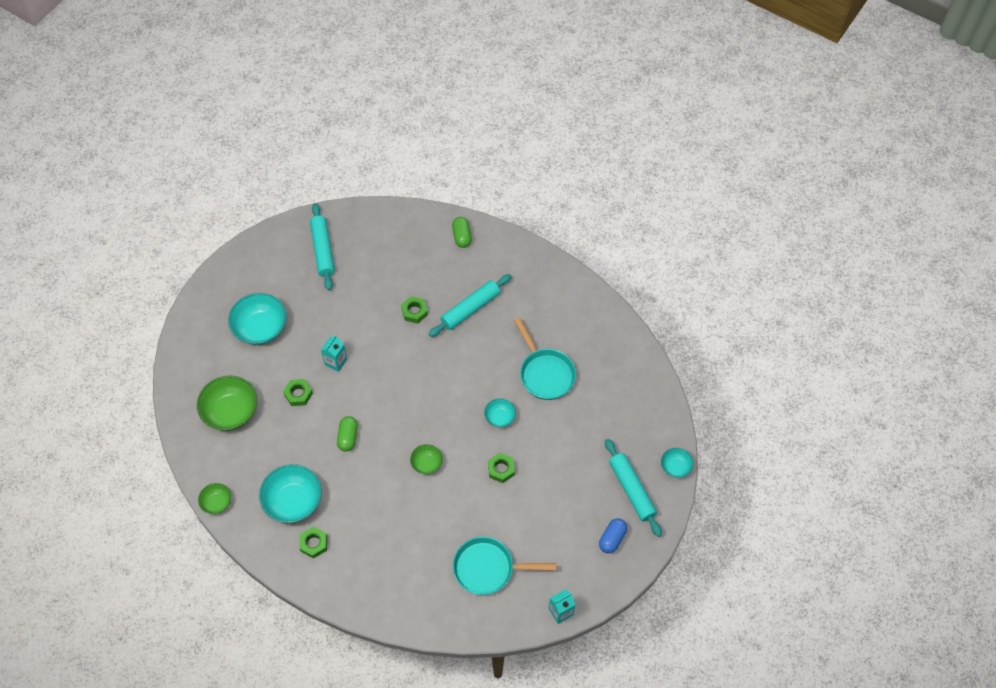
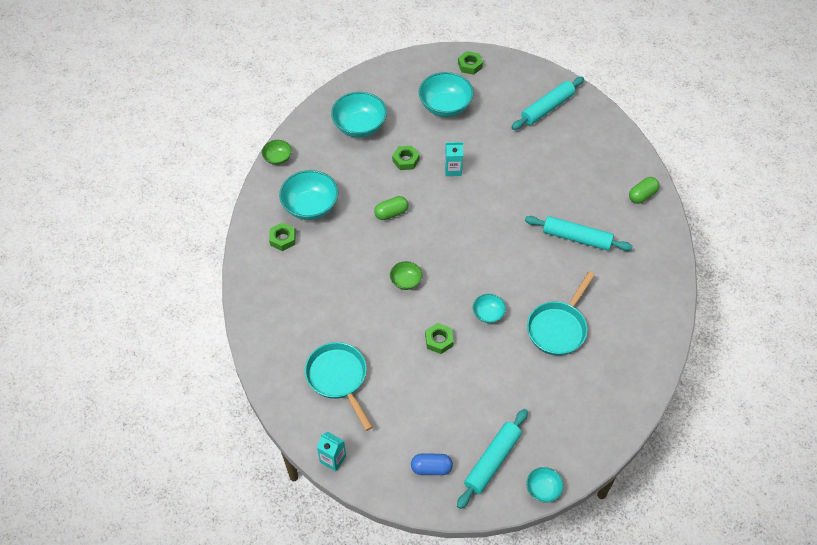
camera: 60 degrees right, 5 degrees down
(231, 412) = (359, 126): green bowl -> turquoise bowl
(414, 312) = (541, 199): green nut -> green nut (470, 65)

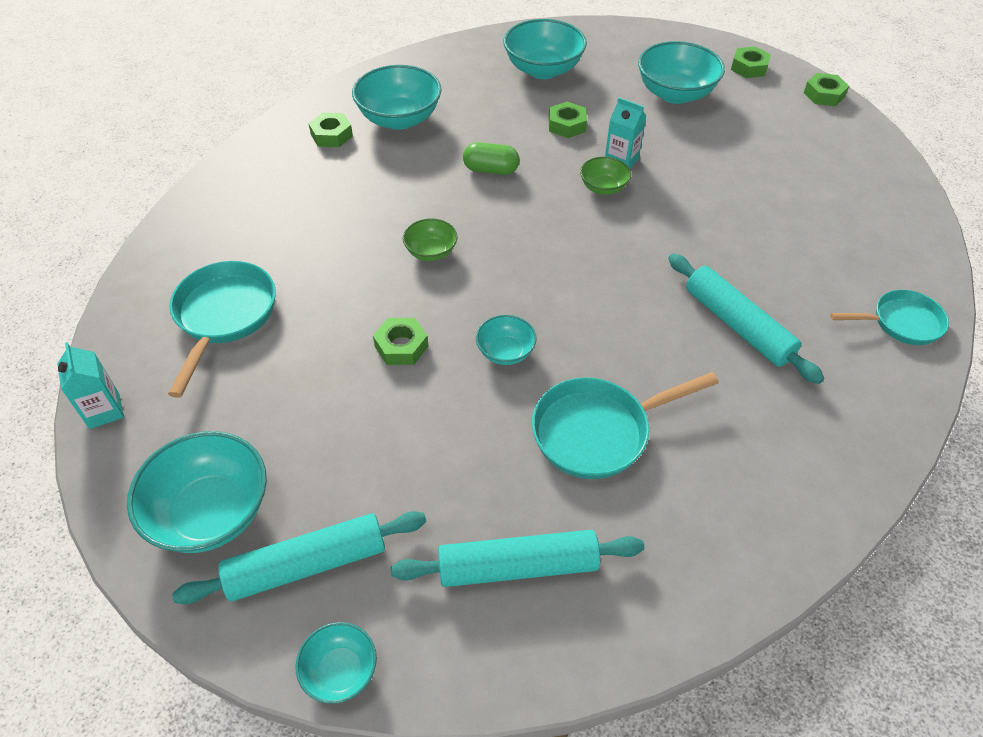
camera: 35 degrees right, 5 degrees down
(277, 158) = (414, 60): green bowl -> green bowl (603, 188)
(431, 468) = (211, 512): blue capsule -> turquoise bowl
(521, 66) = (824, 95): none -> green nut
(547, 108) = (825, 152): turquoise rolling pin -> turquoise rolling pin (518, 566)
(642, 195) = (901, 323): green capsule -> turquoise pan

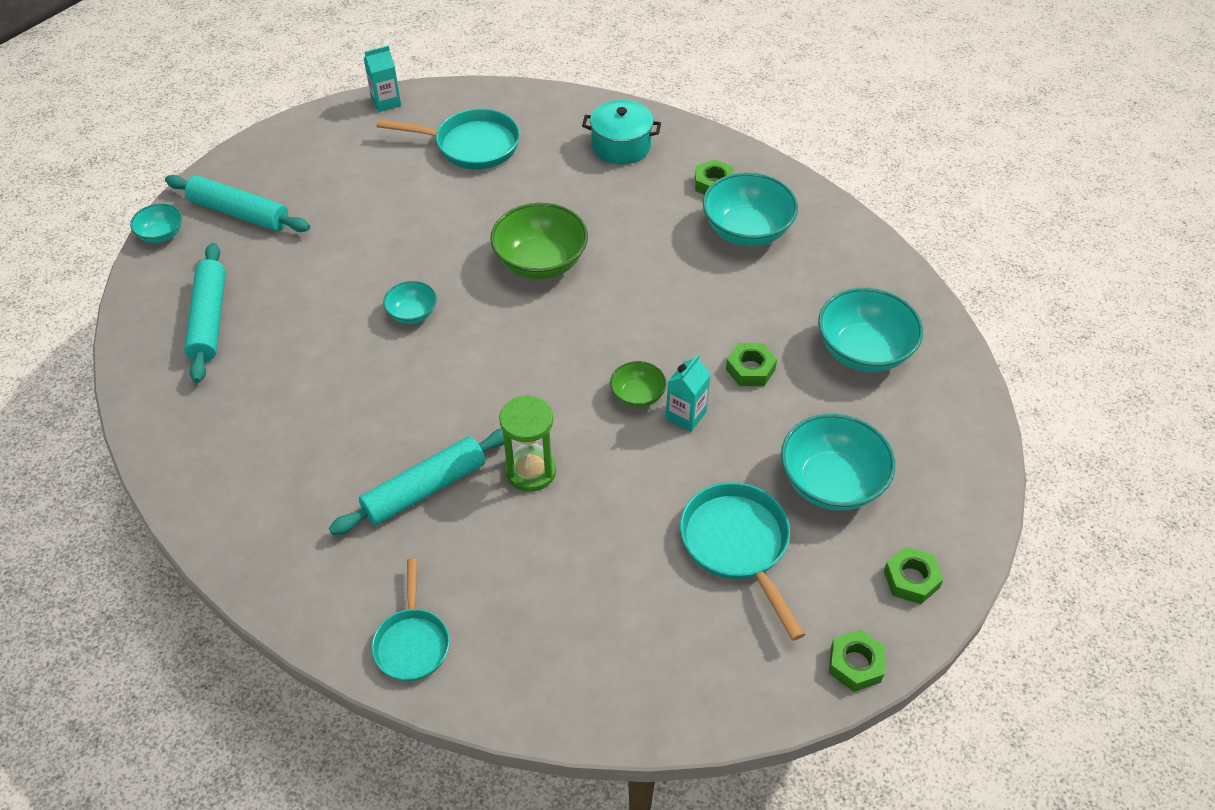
camera: 90 degrees right, 0 degrees up
(211, 512) = (290, 164): turquoise bowl -> none
(258, 194) = (621, 146): none -> turquoise pot
(307, 564) = (240, 213): turquoise rolling pin -> turquoise rolling pin turned 45 degrees counterclockwise
(401, 346) = (427, 248): green nut -> none
(431, 252) = (540, 262): green bowl -> green bowl, size x1.88
(491, 170) = (664, 303): green capsule -> none
(598, 431) = (317, 372): turquoise pan -> turquoise pan (738, 546)
(700, 253) = (531, 471): none -> green hourglass

